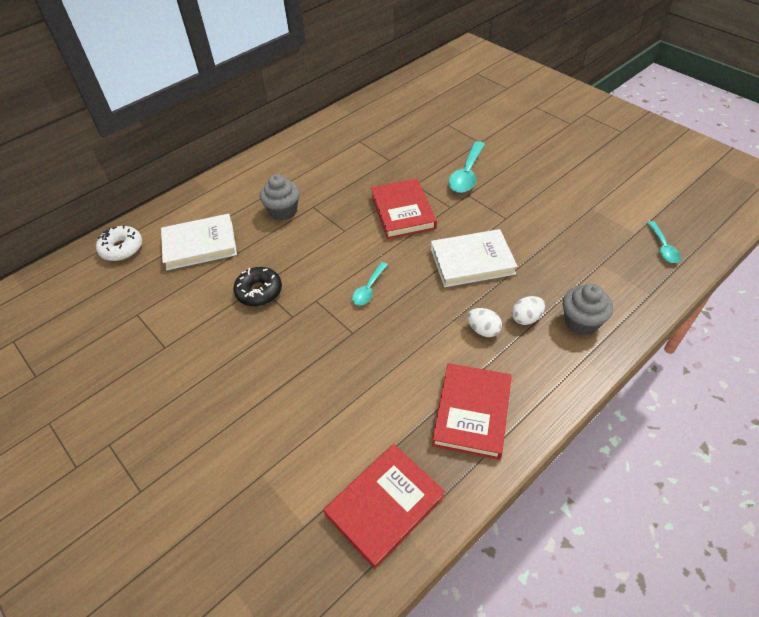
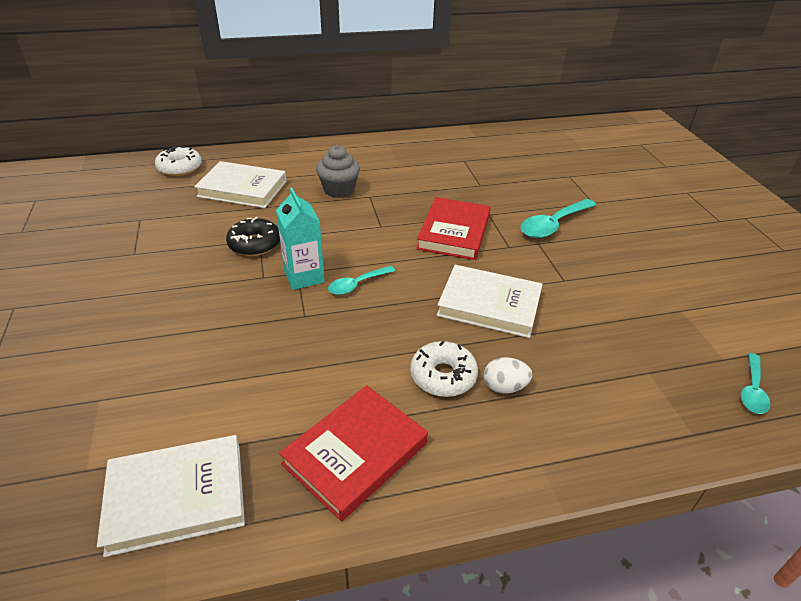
camera: 25 degrees right, 10 degrees down
(323, 301) = (304, 276): none -> turquoise carton
(385, 506) = (177, 497): red book -> white book
(483, 330) = (443, 376): white egg -> white donut
(581, 322) = (571, 422): grey cupcake -> none

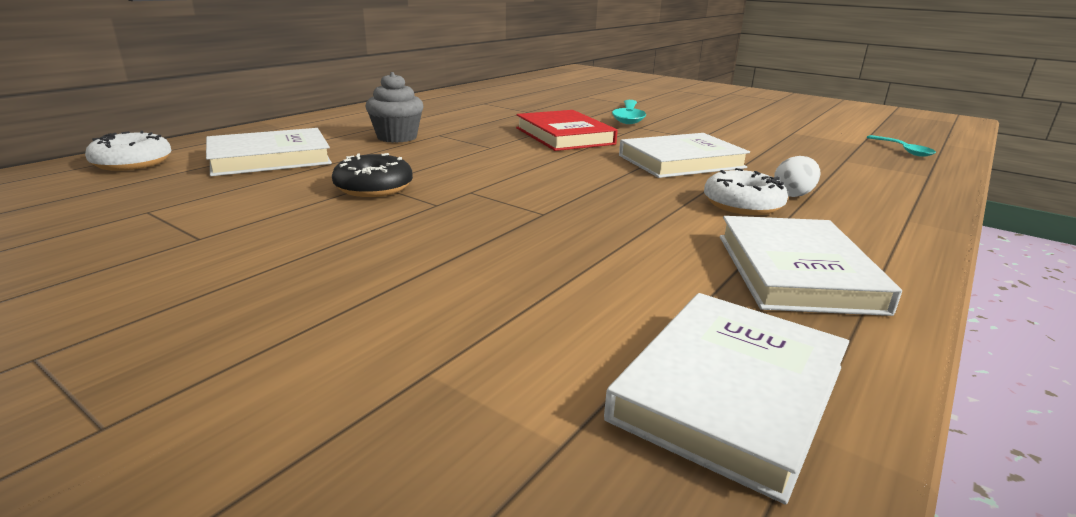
camera: 40 degrees left, 15 degrees down
(304, 276) = (483, 191): turquoise carton -> none
(355, 453) = (796, 272): red book -> white book
(357, 284) = (549, 181): turquoise spoon -> none

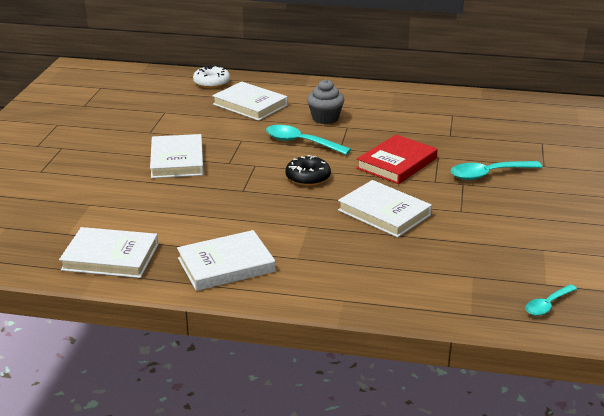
camera: 65 degrees right, 5 degrees up
(362, 237) = (177, 160): none -> white book
(374, 187) = (236, 142): black donut -> black donut (308, 177)
(442, 158) = (301, 142): none -> turquoise spoon
(742, 204) = (314, 243): white donut -> none
(793, 194) = (353, 258): white egg -> none

